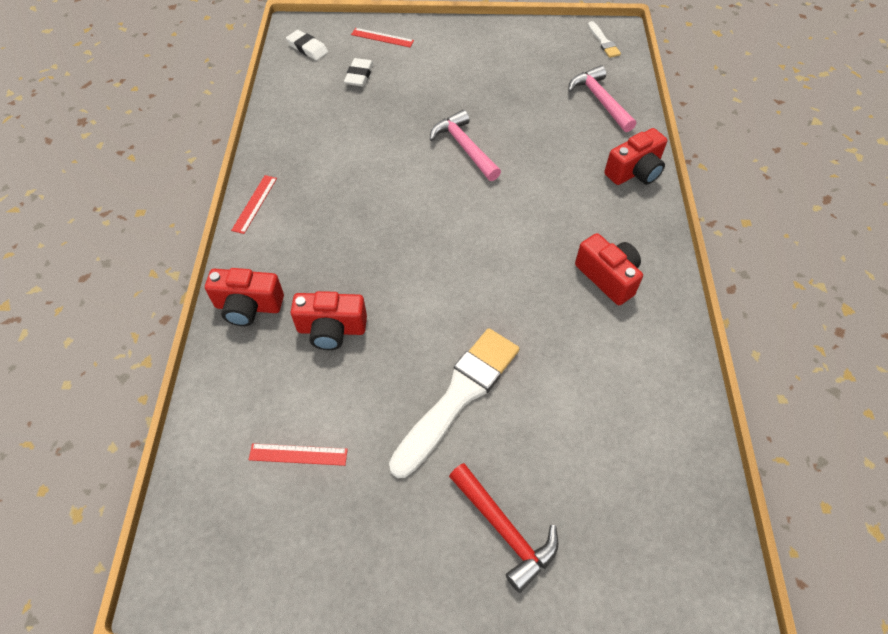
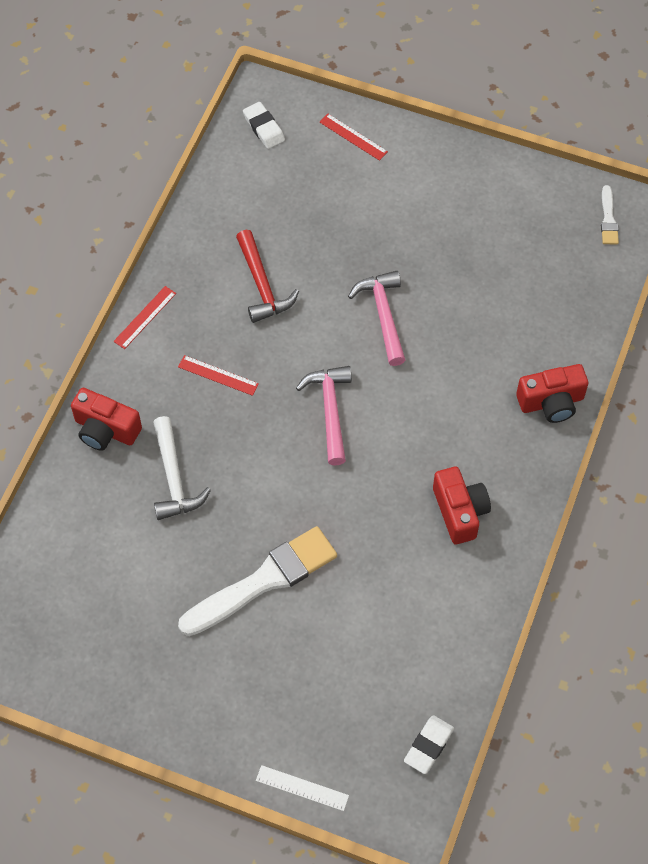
camera: 20 degrees right, 5 degrees up
(298, 454) = (106, 585): red ruler -> red ruler (218, 375)
(331, 329) = (174, 478): red camera -> white hammer
(359, 75) = (307, 184): white eraser -> white eraser (428, 746)
(504, 530) = (254, 707): red hammer -> red hammer (262, 285)
(595, 603) = (302, 788): none -> white ruler
(600, 100) = (561, 299): pink hammer -> pink hammer (330, 410)

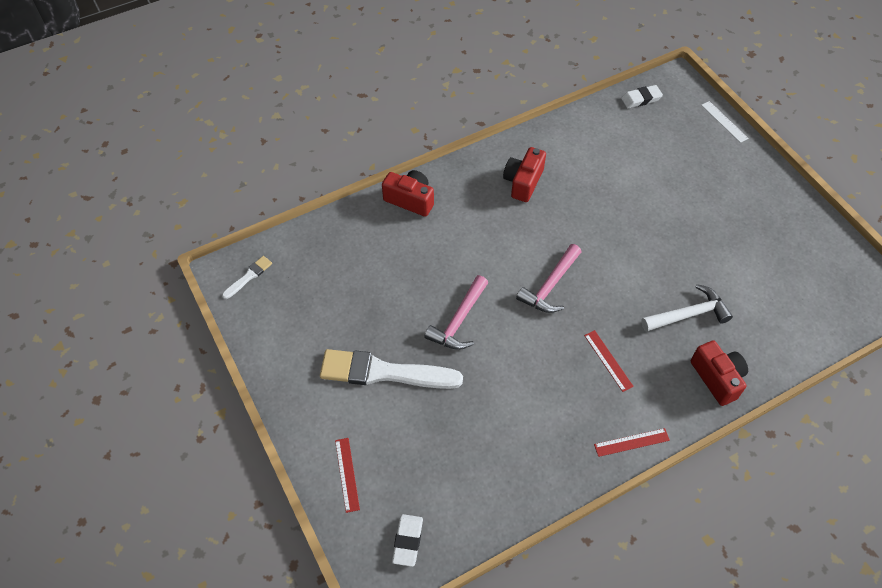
camera: 140 degrees left, 5 degrees down
(174, 478) = (689, 314): white hammer -> white hammer turned 45 degrees clockwise
(262, 285) = (524, 403): red hammer -> none
(264, 581) = (672, 221): white brush -> white brush (383, 372)

